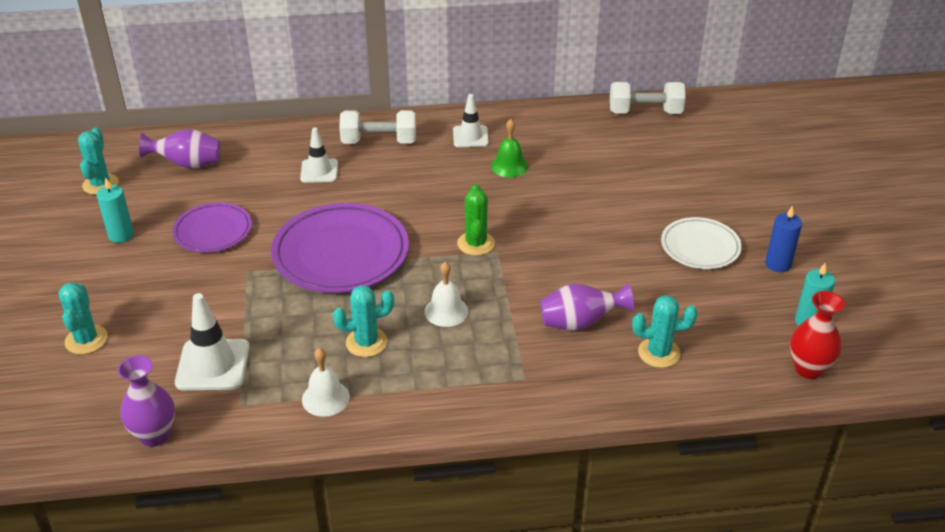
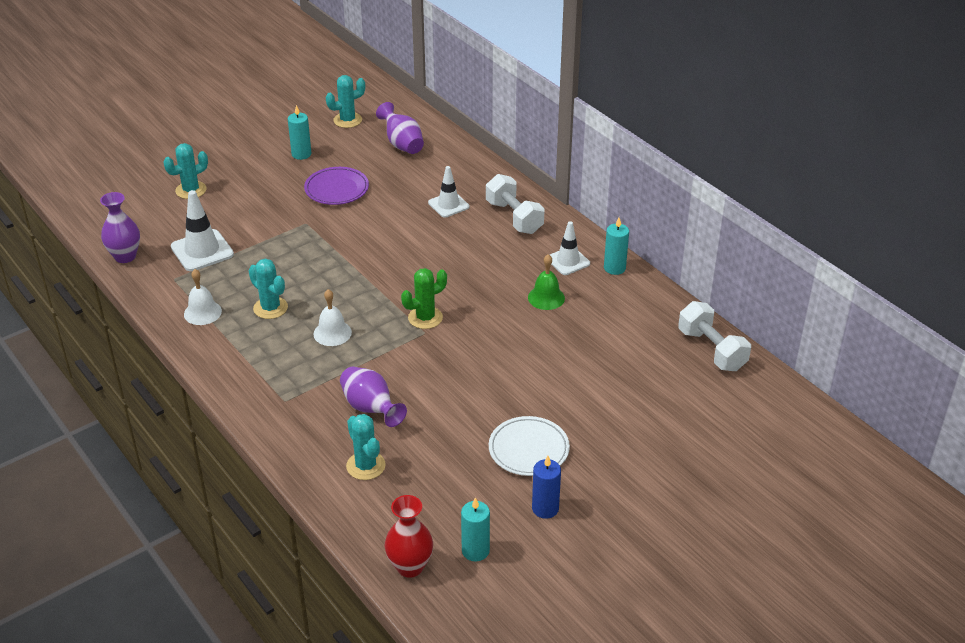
camera: 60 degrees right, 0 degrees up
(341, 254) = (358, 256): purple plate -> none
(502, 117) = (614, 268): none -> turquoise candle

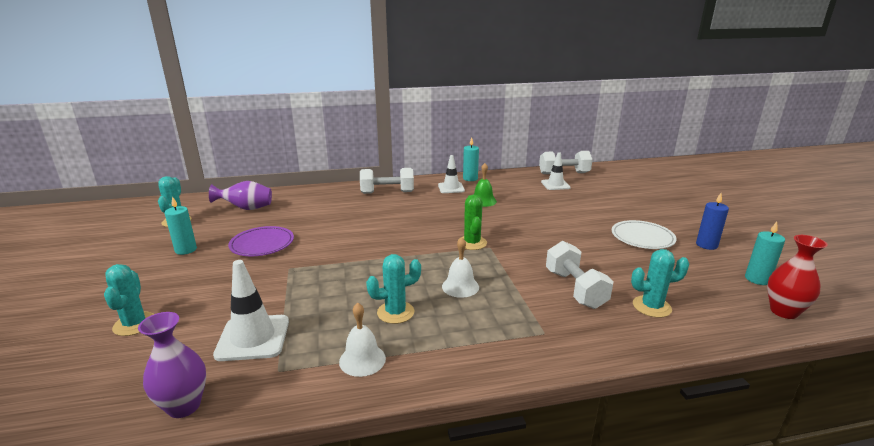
camera: 65 degrees left, 15 degrees down
(370, 408) = (575, 289): purple vase -> white dumbbell
(448, 205) = (345, 208): white traffic cone -> white traffic cone (555, 185)

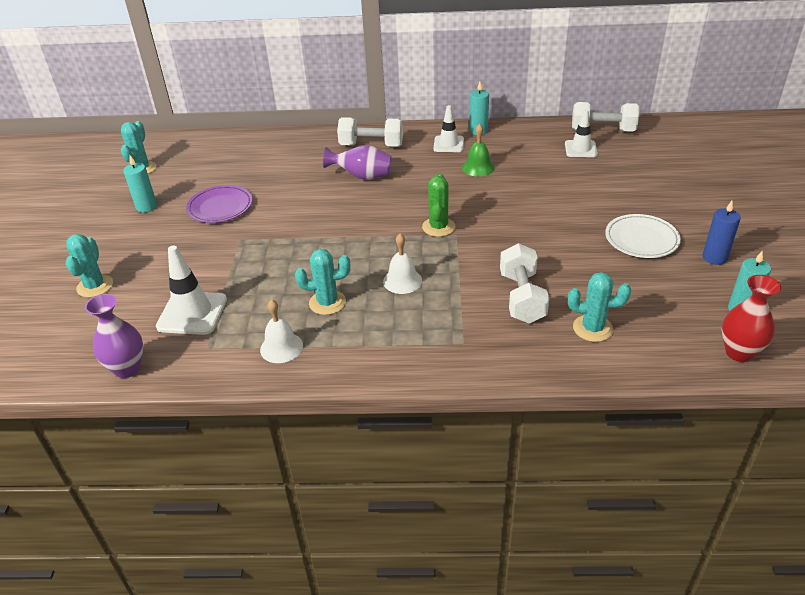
camera: 15 degrees right, 15 degrees up
(246, 208) = (213, 157): purple vase -> purple vase (362, 176)

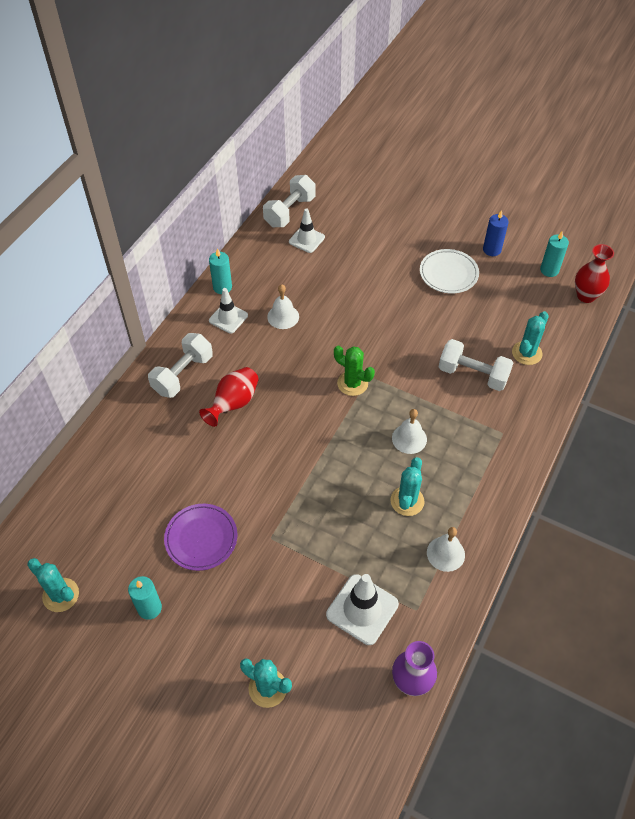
camera: 65 degrees left, 15 degrees up
(362, 176) = (233, 403): purple vase -> red vase
(478, 167) = (283, 316): green bell -> white bell

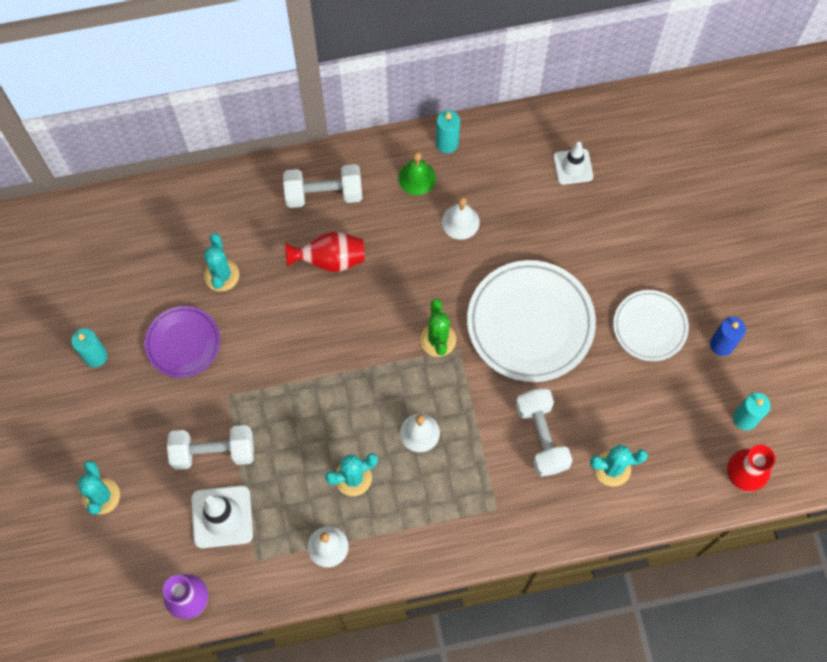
camera: 50 degrees right, 15 degrees up
(61, 595) = (55, 283): turquoise cactus -> turquoise cactus (221, 275)
(228, 318) = (417, 178): white traffic cone -> green bell
(290, 211) = (595, 123): white dumbbell -> white dumbbell (213, 452)
(389, 328) = (530, 323): none -> white plate

